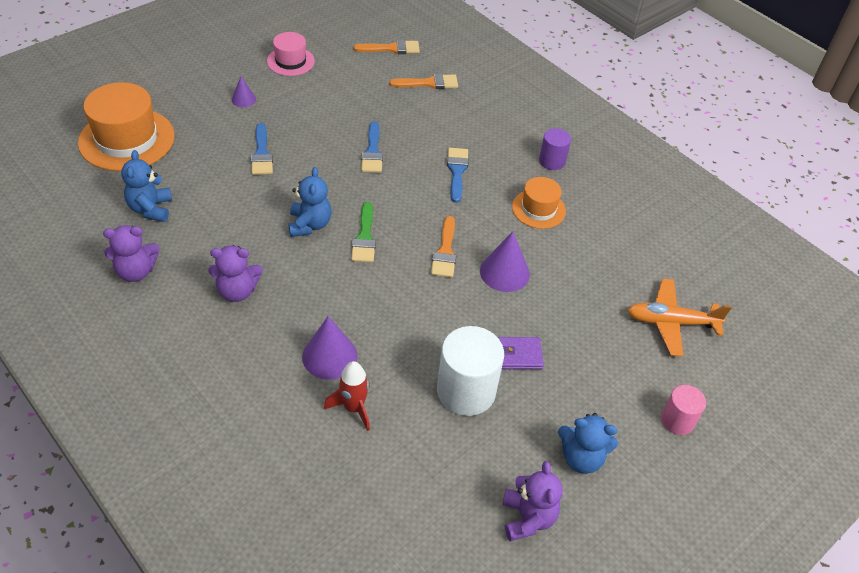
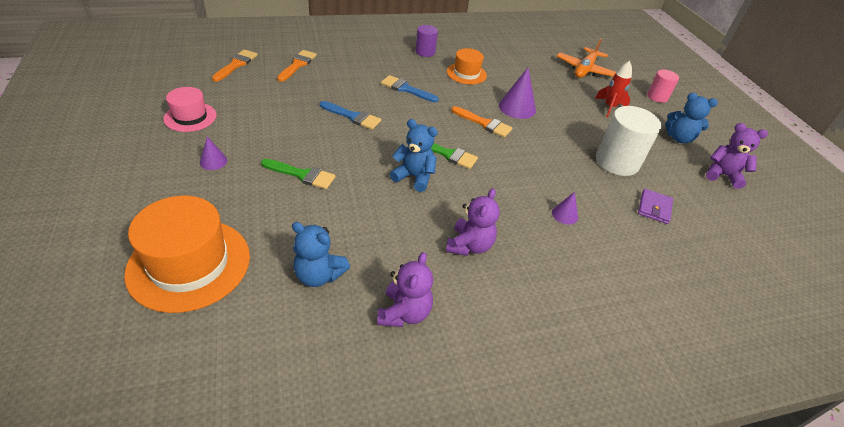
camera: 65 degrees left, 5 degrees down
(261, 154) = (302, 175): blue brush -> green brush
(329, 356) = (564, 214): purple cone -> purple cone, size x0.56
(353, 408) = (619, 219): red rocket -> red rocket (609, 107)
(519, 355) = (592, 129): purple wallet -> purple wallet (654, 208)
(581, 458) = (679, 138): blue teddy bear -> blue teddy bear turned 75 degrees clockwise

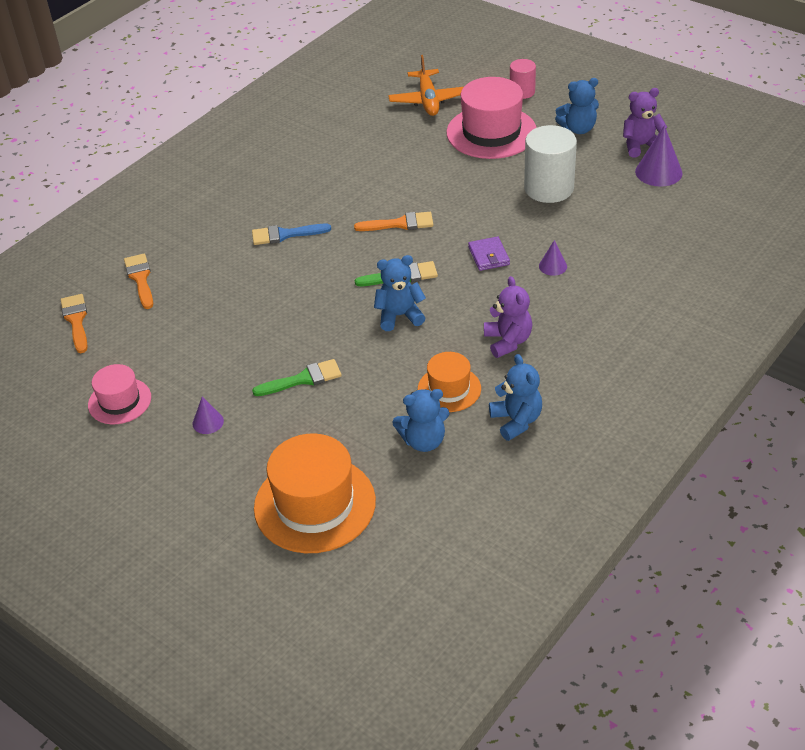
camera: 30 degrees left, 0 degrees up
(353, 116) = (273, 297): blue brush -> none
(404, 313) = (516, 421): purple teddy bear -> blue teddy bear
(425, 52) = (250, 179): purple cylinder -> none
(466, 73) = (321, 178): orange hat -> orange hat (449, 389)
(517, 107) = (410, 187): purple cone -> purple cone (658, 172)
(609, 107) = (491, 132): red rocket -> pink hat
(654, 208) = (614, 213): purple wallet -> purple wallet (488, 256)

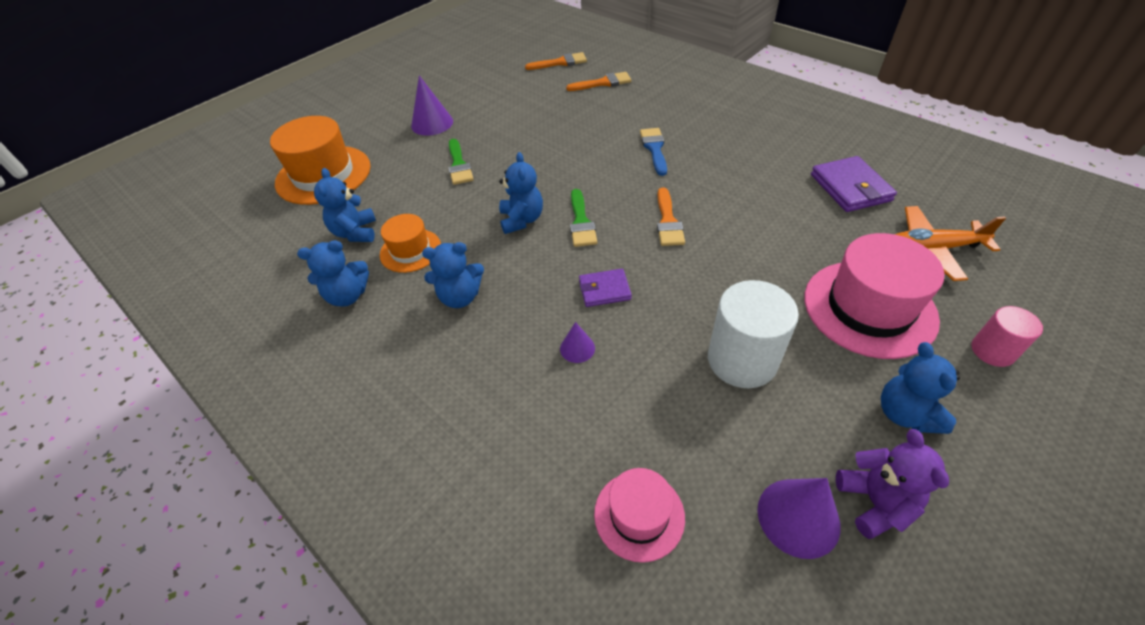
camera: 95 degrees right, 5 degrees up
(119, 401) = (470, 87): pink hat -> pink hat (639, 515)
(208, 422) = (432, 123): purple cone -> purple cone, size x1.78
(353, 127) = (850, 188): none -> purple wallet
(508, 341) = (460, 297): purple teddy bear -> blue teddy bear

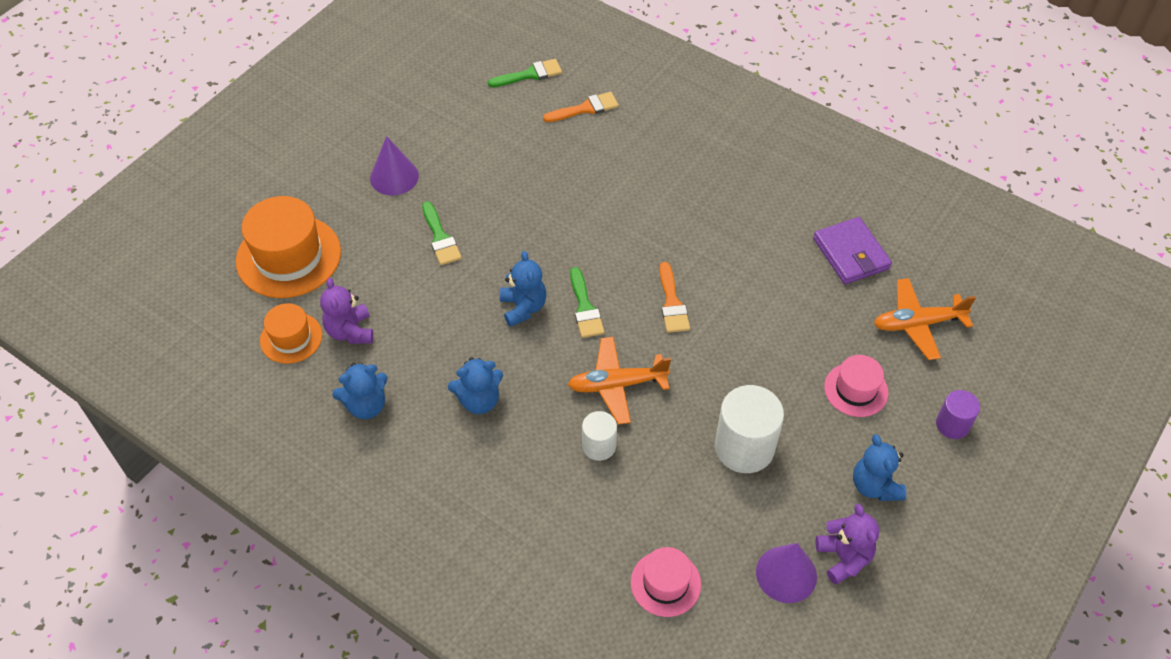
camera: 10 degrees left, 5 degrees up
(355, 232) = (350, 331): blue teddy bear -> purple teddy bear
(410, 250) = (415, 350): orange hat -> orange hat (291, 338)
(560, 62) = (530, 74): orange brush -> green brush
(577, 348) = (599, 446): purple cone -> white cylinder
(604, 290) = (617, 385): purple wallet -> orange plane
(654, 149) = (652, 208): blue brush -> none
(869, 308) = (856, 390): pink hat -> pink hat, size x0.57
(992, 351) = (952, 425): pink cylinder -> purple cylinder

